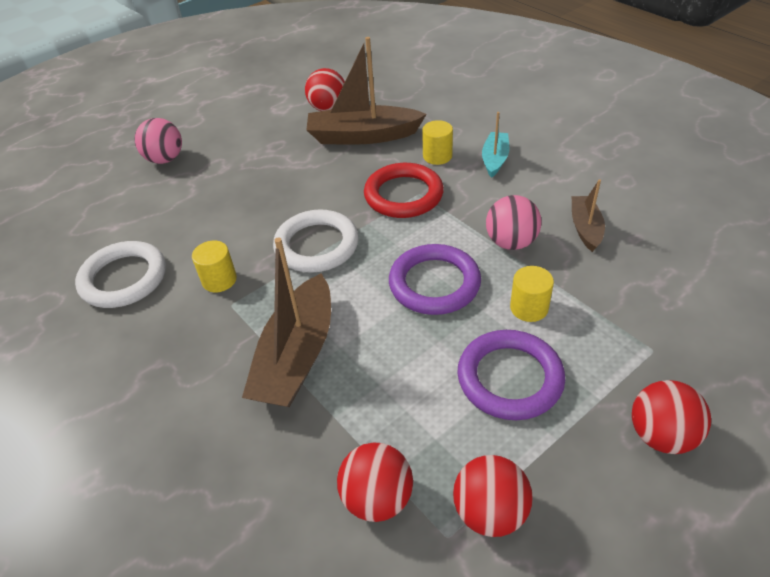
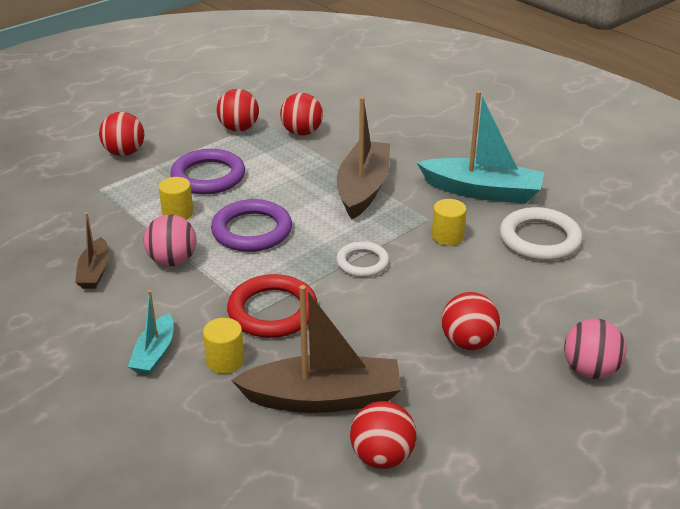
camera: 175 degrees right, 10 degrees down
(146, 353) = (482, 191): none -> turquoise boat
(245, 175) = (468, 342): none -> red ball
(316, 245) = (362, 262): white ring -> white ring, size x0.63

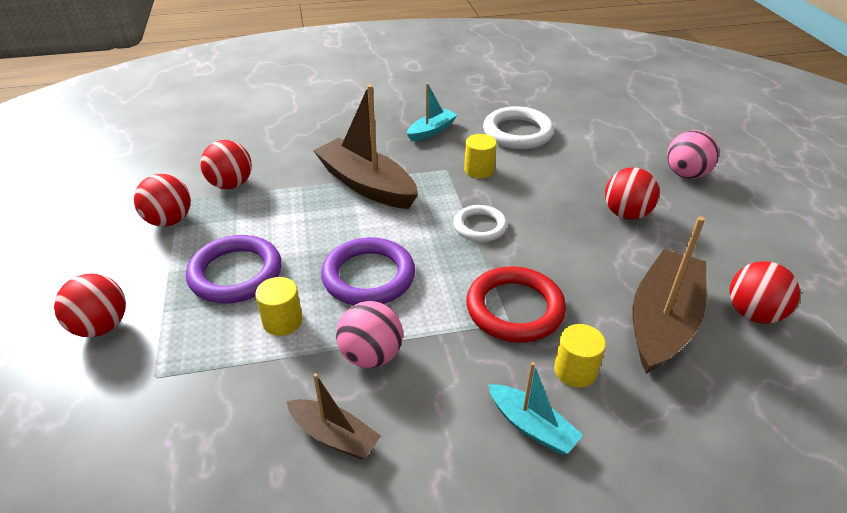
camera: 60 degrees left, 5 degrees up
(482, 191) = (431, 131): turquoise boat -> turquoise boat, size x0.54

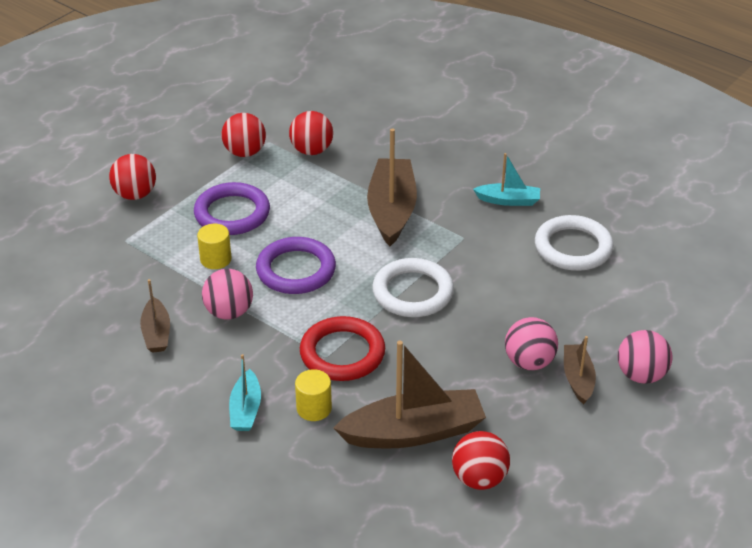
camera: 50 degrees right, 0 degrees up
(479, 170) = (486, 255): yellow cylinder -> none
(480, 226) = (413, 292): white ring -> white ring, size x1.59
(626, 214) = (529, 362): red ball -> pink ball
(666, 202) = (578, 379): none -> brown boat

